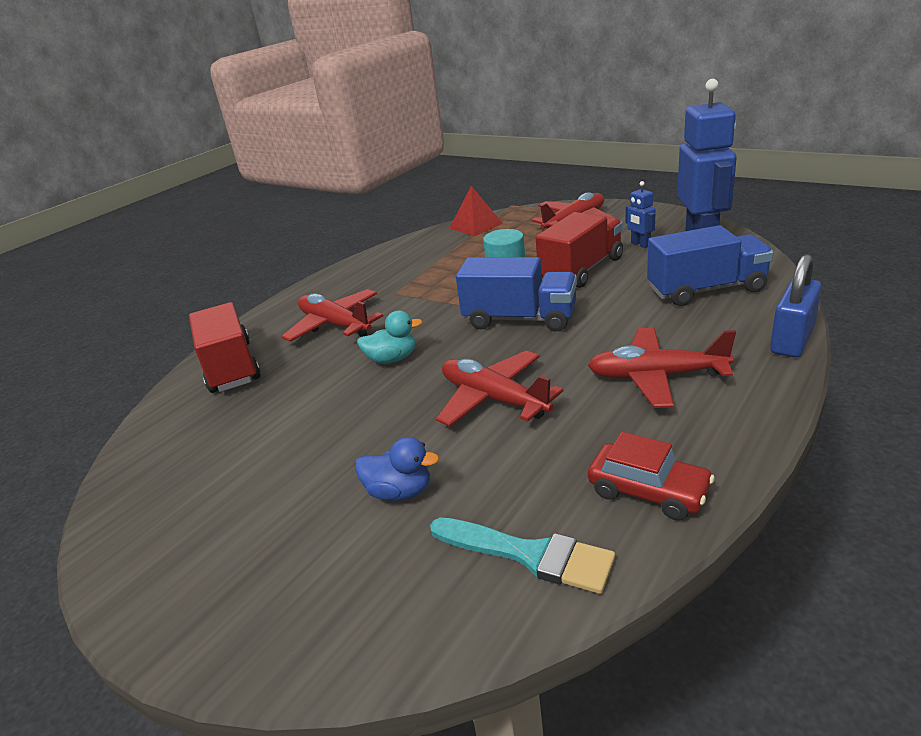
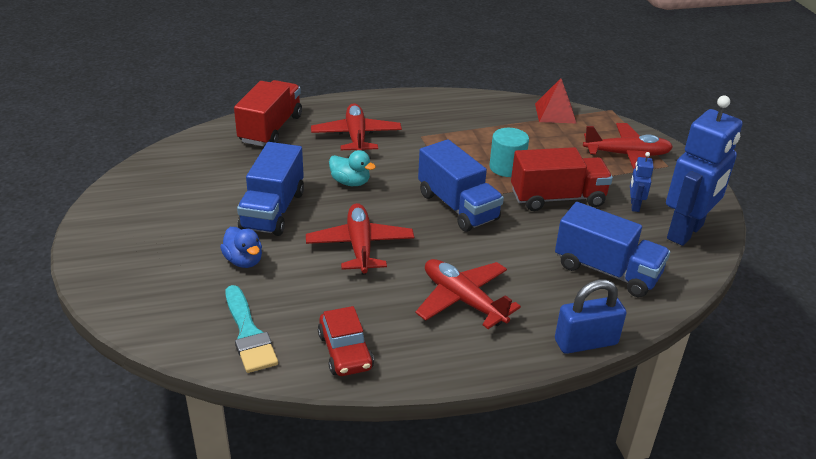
camera: 35 degrees right, 5 degrees up
(352, 428) = (273, 210): none -> blue truck

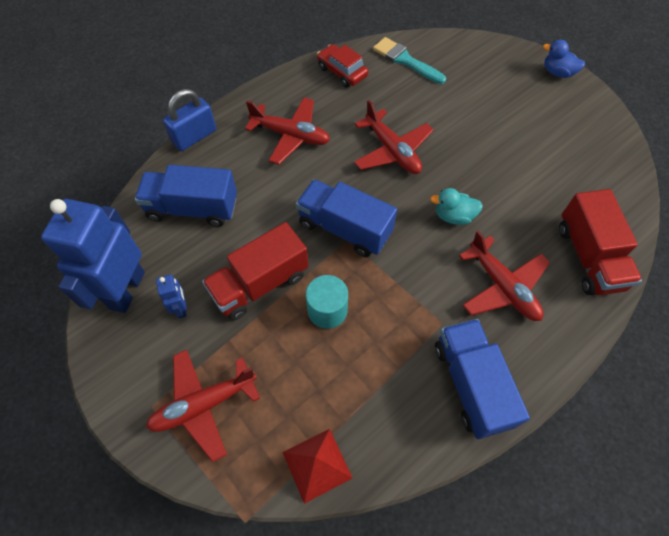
camera: 155 degrees right, 25 degrees up
(244, 261) = (458, 105): blue duck -> blue duck (557, 72)
(273, 210) = (483, 156): blue truck -> blue truck (471, 384)

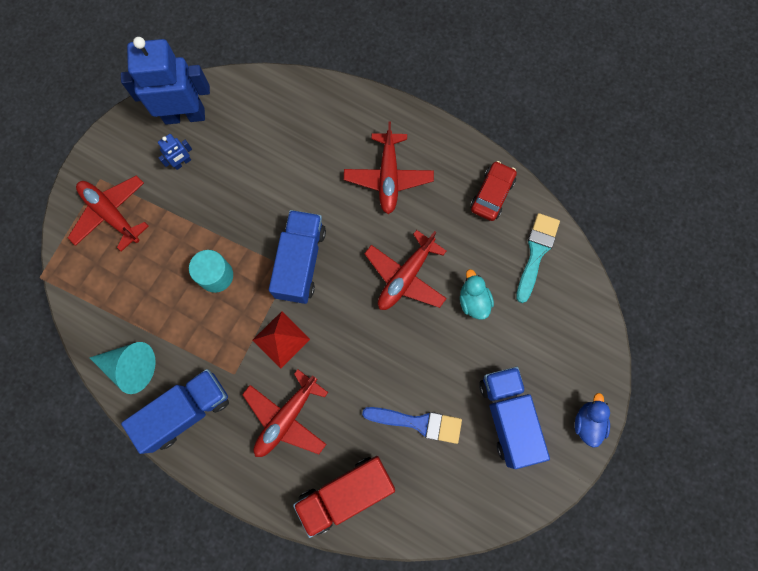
camera: 70 degrees right, 15 degrees up
(192, 208) = (277, 128): blue truck -> blue truck (508, 417)
(194, 136) = (354, 94): blue padlock -> none
(260, 284) = (223, 213): red truck -> none
(317, 465) = (90, 312): red pyramid -> red pyramid (281, 339)
(401, 433) = (130, 366): none -> turquoise cone
(453, 216) = (348, 355): turquoise duck -> turquoise duck (473, 301)
(532, 181) = (418, 423): none -> blue brush

